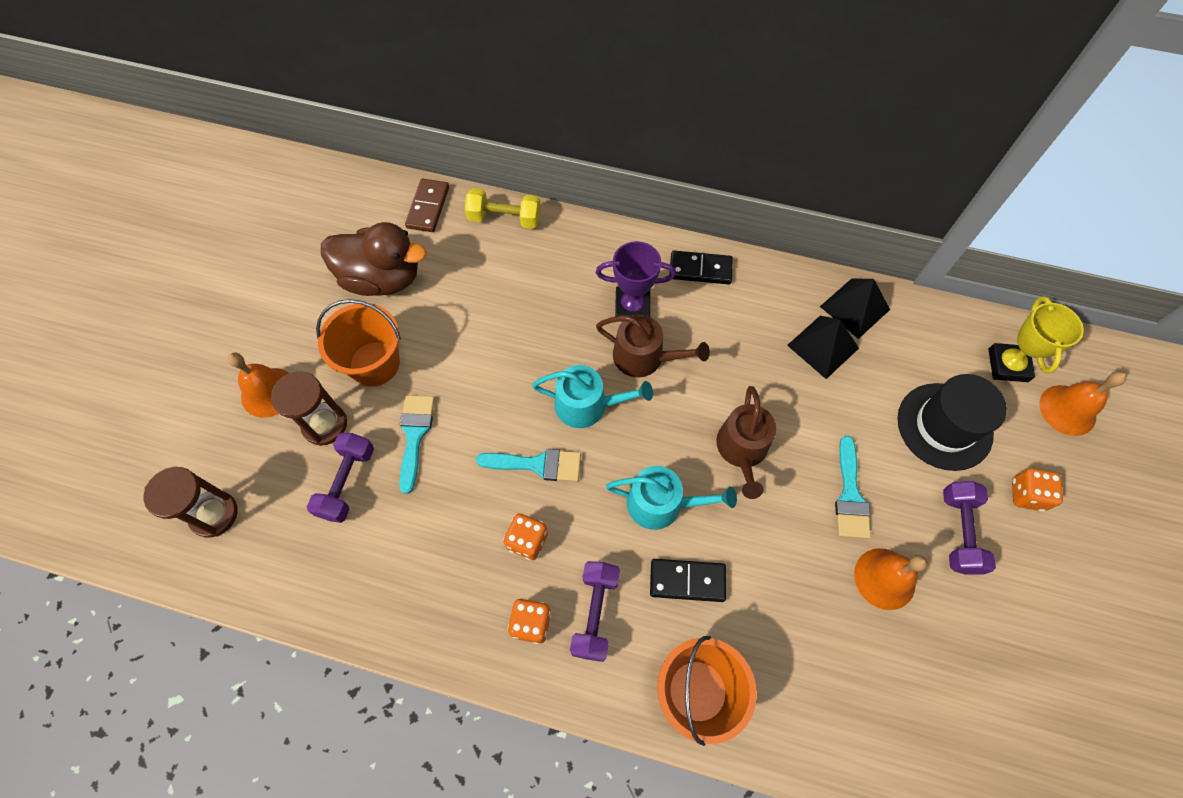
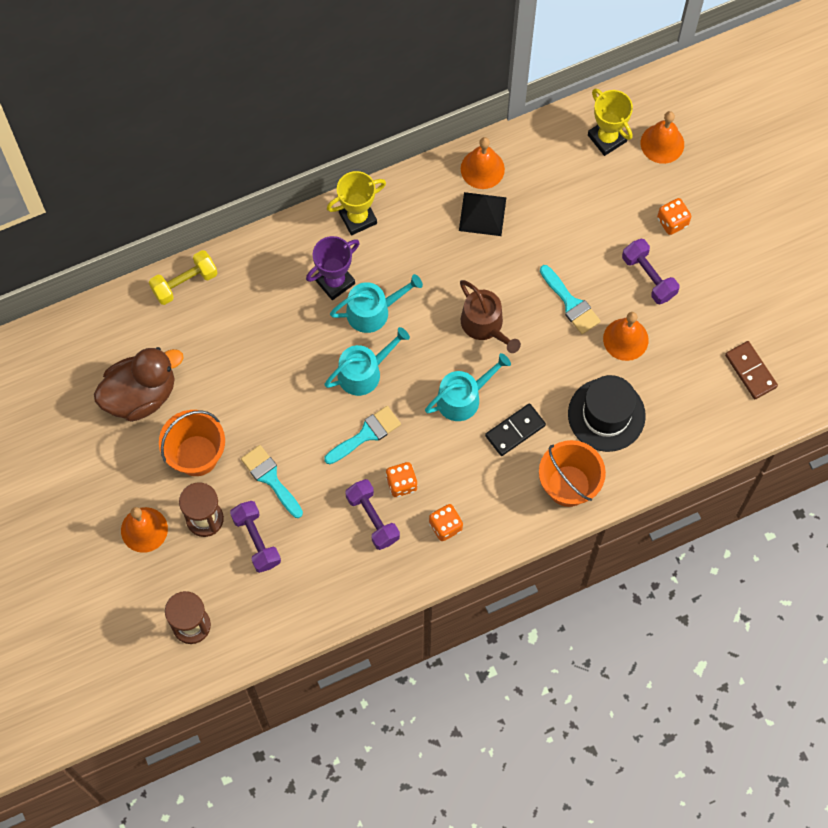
camera: 40 degrees left, 5 degrees up
(428, 207) = (119, 317): brown domino -> brown domino (750, 371)
(595, 613) = (477, 491): purple dumbbell -> purple dumbbell (373, 518)
(644, 357) = (373, 311): brown watering can -> turquoise watering can
(700, 269) = (357, 218): black domino -> yellow trophy
(854, 308) = (482, 169): black pyramid -> orange bell
(944, 426) = (596, 213): black hat -> black hat (606, 415)

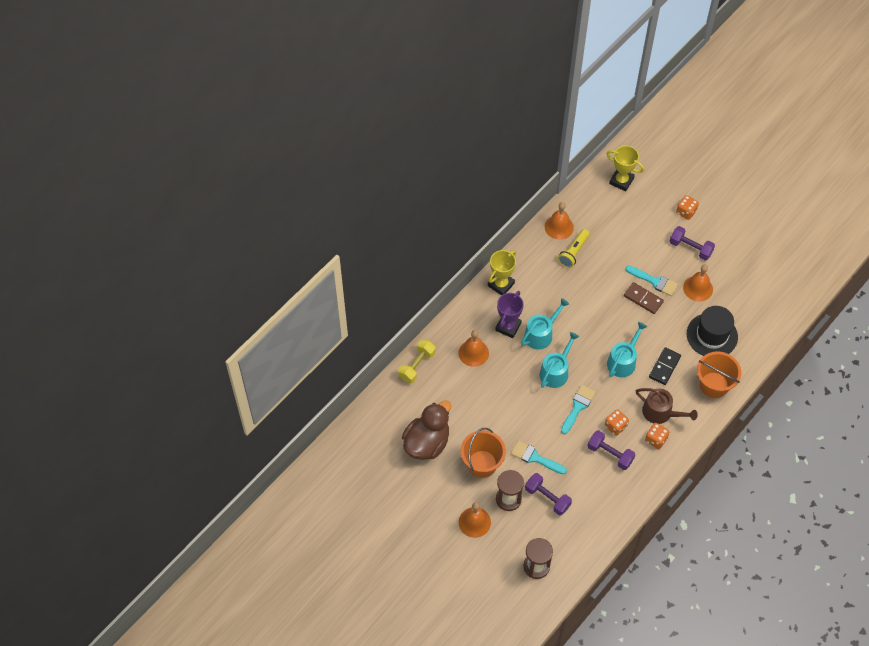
camera: 25 degrees left, 10 degrees down
(482, 214) = (573, 252): black pyramid -> yellow flashlight
(485, 325) = (612, 314): brown watering can -> brown watering can (660, 413)
(662, 143) = (654, 171): orange bell -> orange bell (473, 353)
(750, 371) = (779, 276): brown domino -> brown domino (643, 299)

